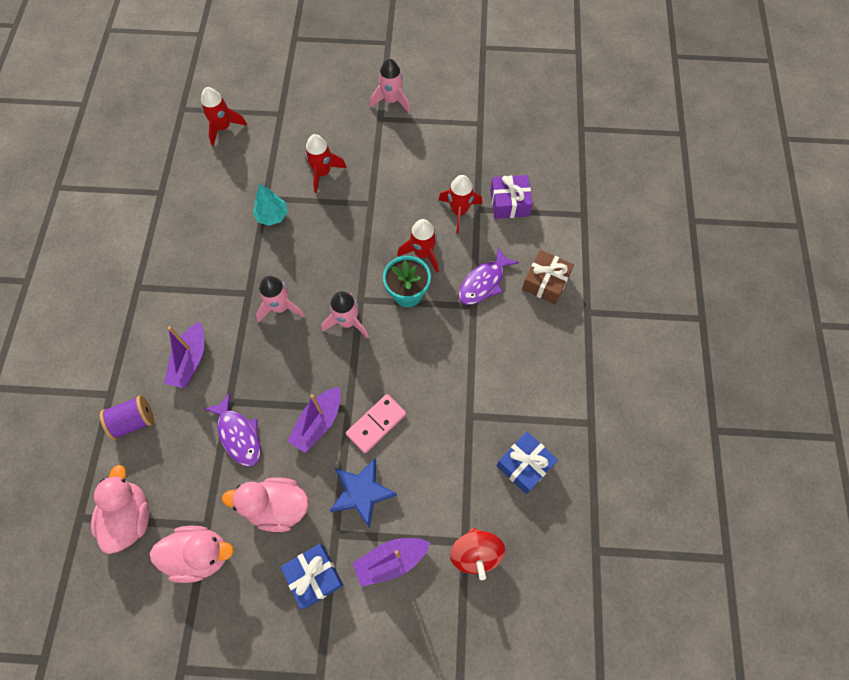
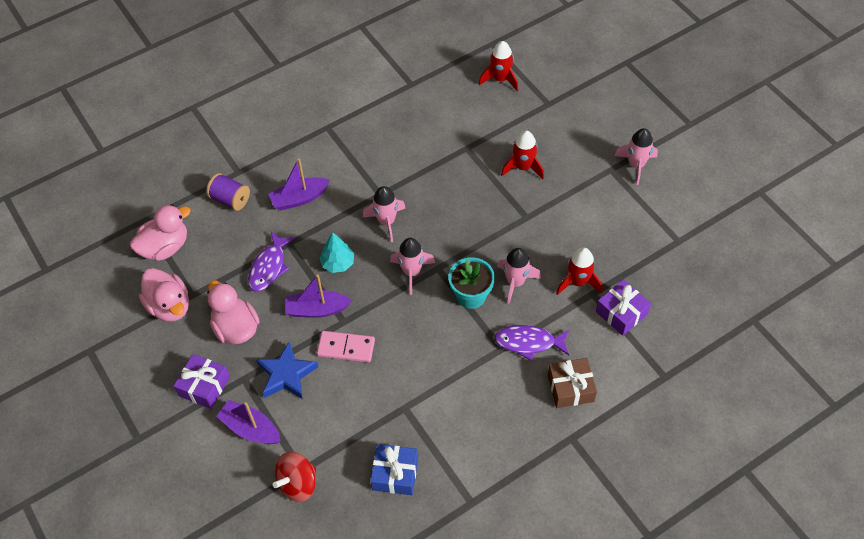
camera: 55 degrees right, 10 degrees down
(272, 216) = (455, 163): turquoise tree -> turquoise tree (338, 263)
(314, 576) = (204, 386): blue gift -> purple gift
(423, 253) = (515, 282): red rocket -> pink rocket

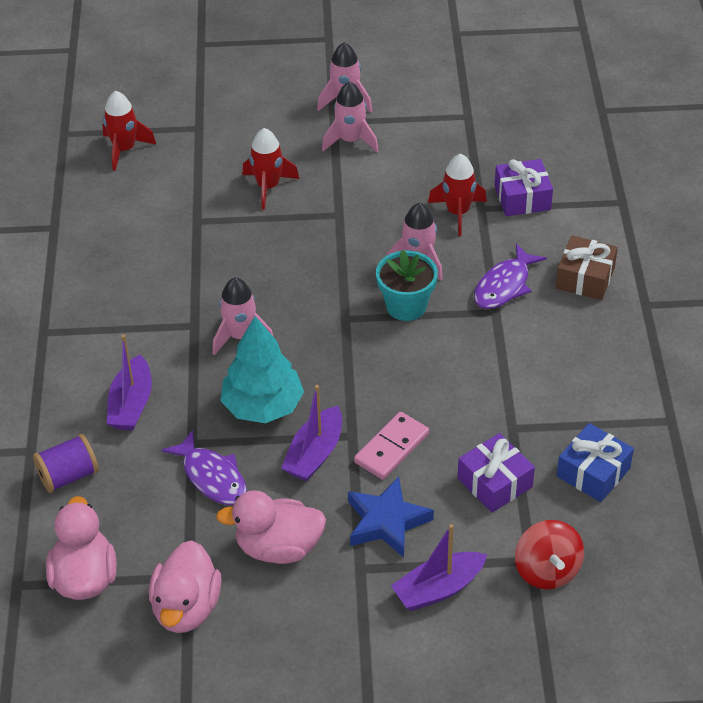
camera: 60 degrees left, 10 degrees down
(170, 306) = (186, 608): pink duck -> pink duck turned 105 degrees clockwise
(204, 386) = (341, 615): purple gift -> purple gift (494, 482)
(338, 263) = (263, 406): turquoise tree -> turquoise tree, size x1.64
(412, 272) = (332, 343): pink rocket -> pink rocket (350, 140)

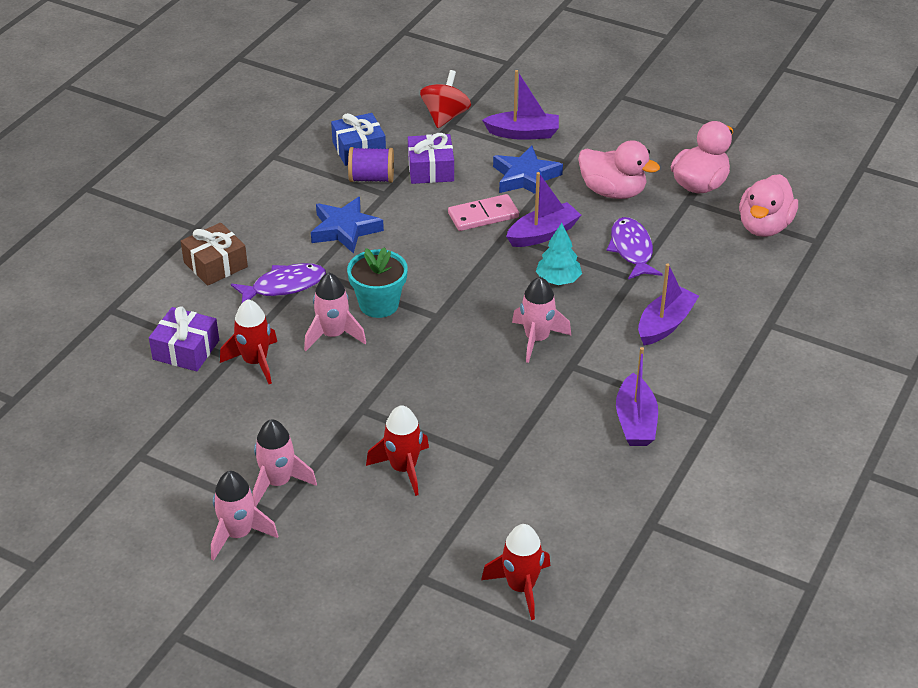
camera: 150 degrees left, 5 degrees down
(68, 476) = (745, 293): purple spool -> purple spool (372, 178)
(108, 299) = (635, 421): none -> purple boat
(263, 406) = (558, 280): turquoise tree -> turquoise tree, size x0.61
(510, 367) = (345, 229): none -> blue star

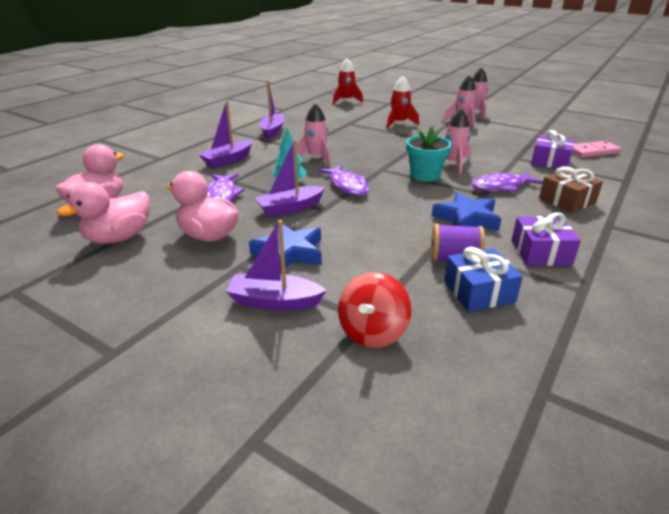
camera: 175 degrees left, 10 degrees down
(255, 362) = (499, 155): red rocket -> none
(431, 169) = (390, 265): purple gift -> purple gift (540, 252)
(482, 276) = (347, 186): none -> purple fish
(483, 215) = (340, 223): pink domino -> pink domino (593, 151)

